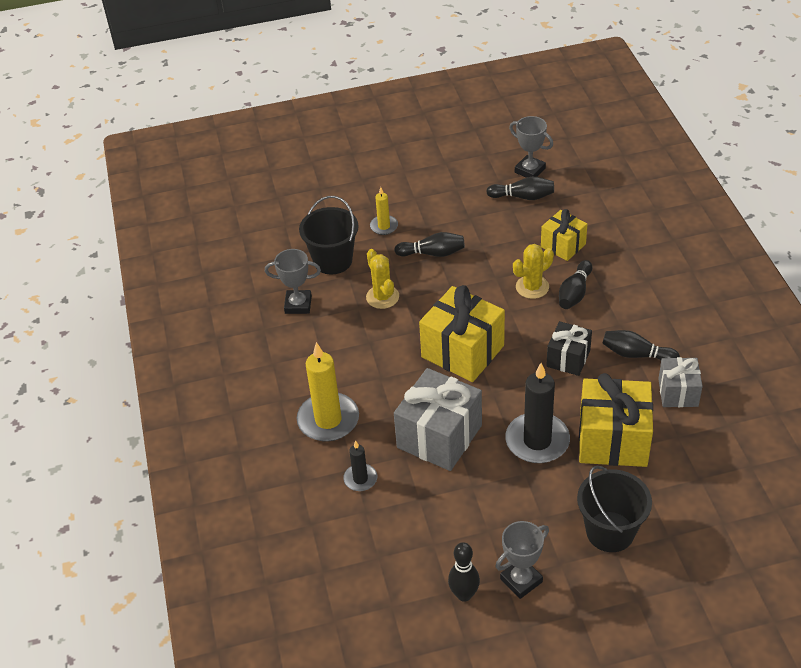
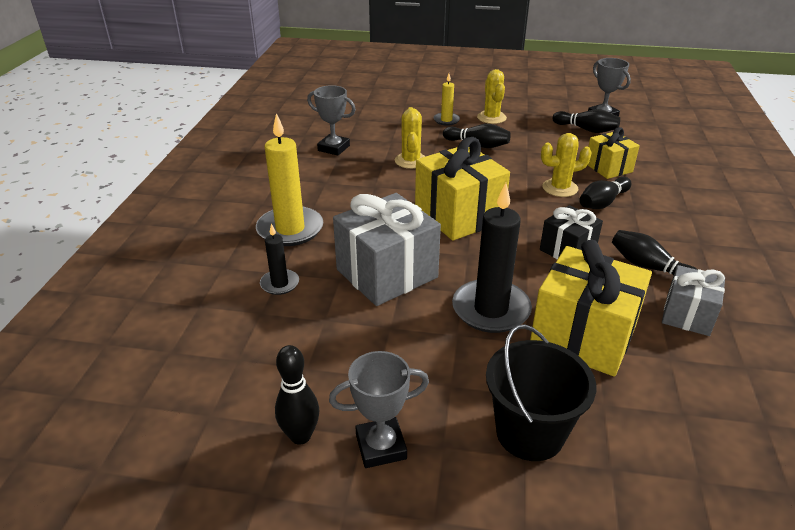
camera: 20 degrees right, 10 degrees down
(333, 260) = (386, 130): black bucket -> none
(426, 208) = (491, 118): none -> yellow cactus

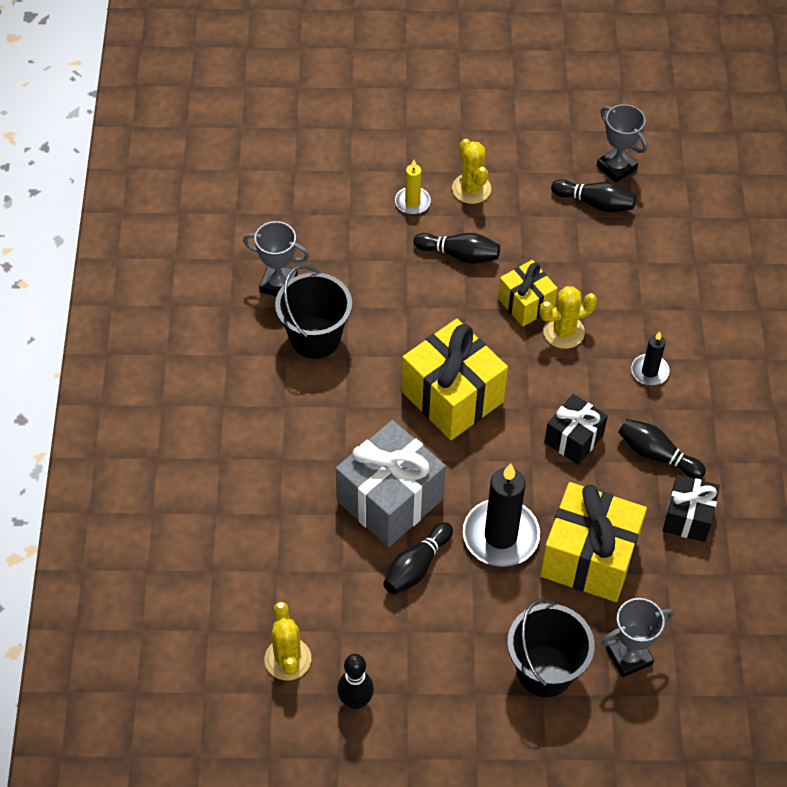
camera: 10 degrees left, 20 degrees up
(280, 284) = (283, 529): black candle -> black candle (649, 371)
(290, 229) = (269, 445): yellow candle -> none
(352, 175) = (315, 338): none -> black bucket
(381, 446) = (424, 701): grey trophy -> grey trophy (629, 656)
(411, 161) = (381, 299): yellow cactus -> yellow cactus (288, 659)
(602, 202) = (612, 353): black bowling pin -> black bowling pin (416, 566)
(608, 168) = (620, 284): yellow gift -> yellow gift (526, 303)
(687, 315) = (688, 517): grey gift -> black gift

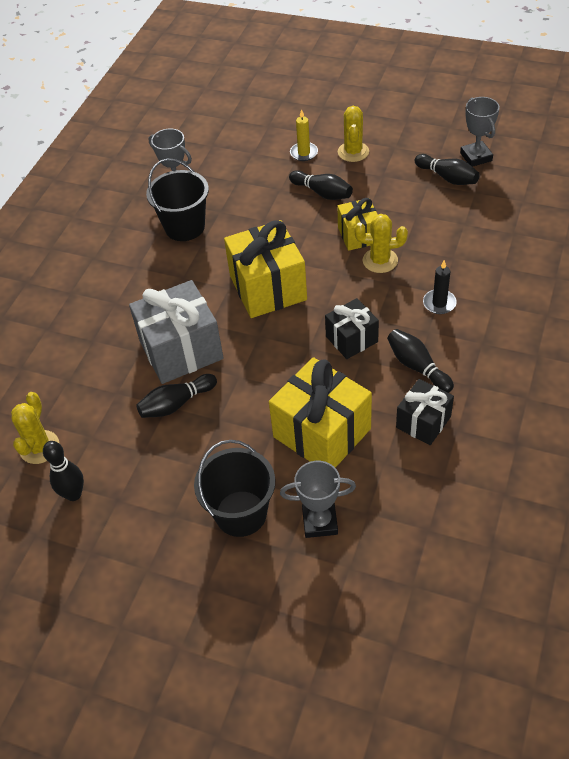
camera: 25 degrees right, 5 degrees down
(500, 535) = (256, 397): black candle -> none

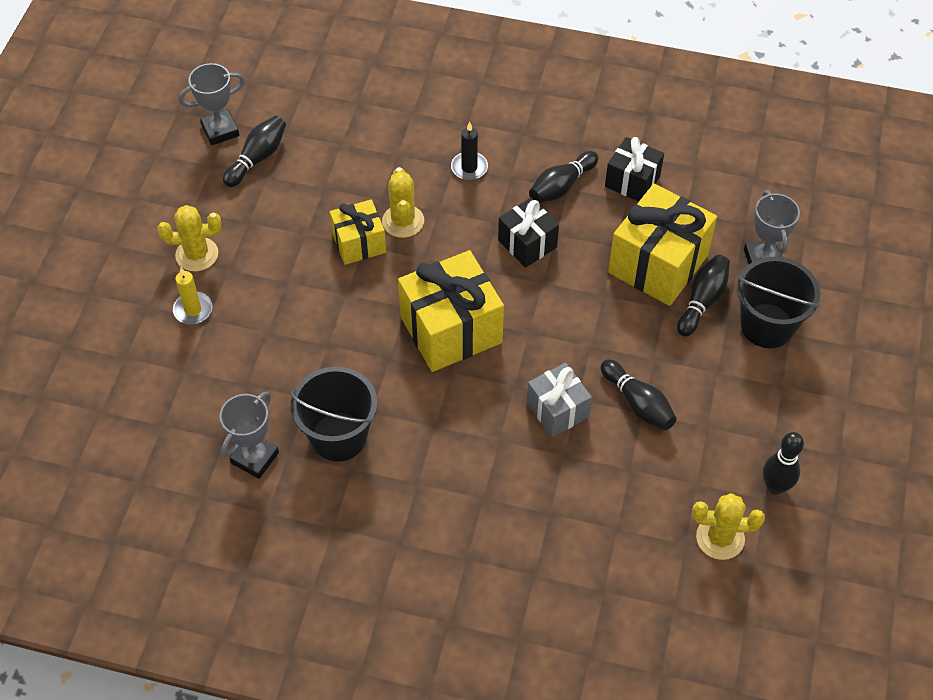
camera: 100 degrees left, 5 degrees up
(181, 350) = (557, 410): grey gift -> grey gift, size x0.58
(322, 193) = (278, 284): black bowling pin -> black bowling pin (702, 301)

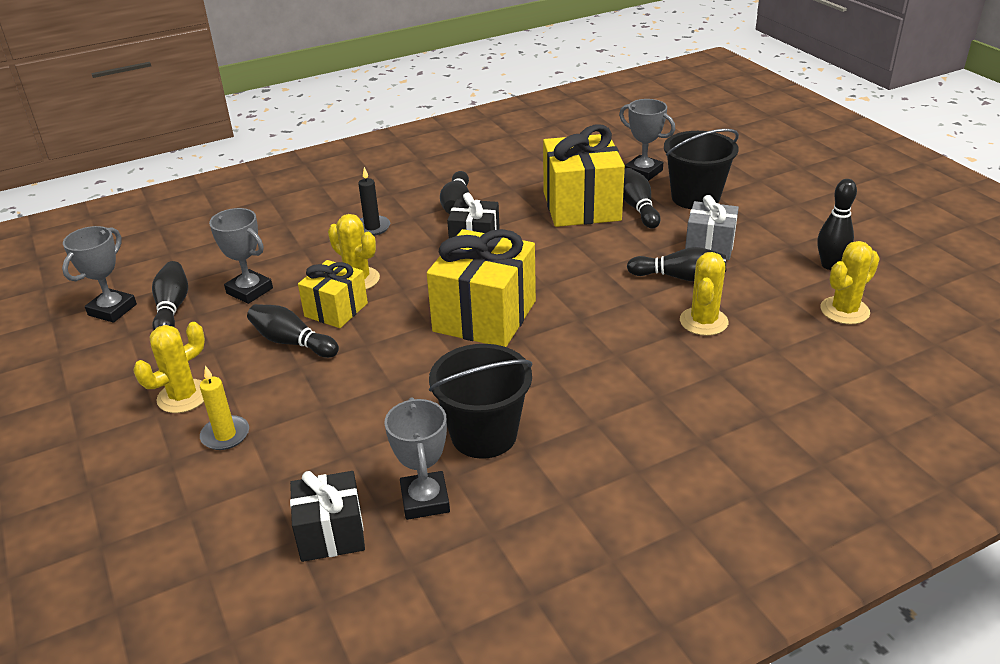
camera: 40 degrees left, 20 degrees down
(302, 254) = (292, 342): none -> black bowling pin
(321, 177) = (249, 291): none -> grey trophy
(557, 410) = (631, 313): grey gift -> grey gift (709, 246)
(599, 460) = (703, 321): none -> yellow cactus
(632, 181) = (503, 179): black gift -> black gift (331, 533)

